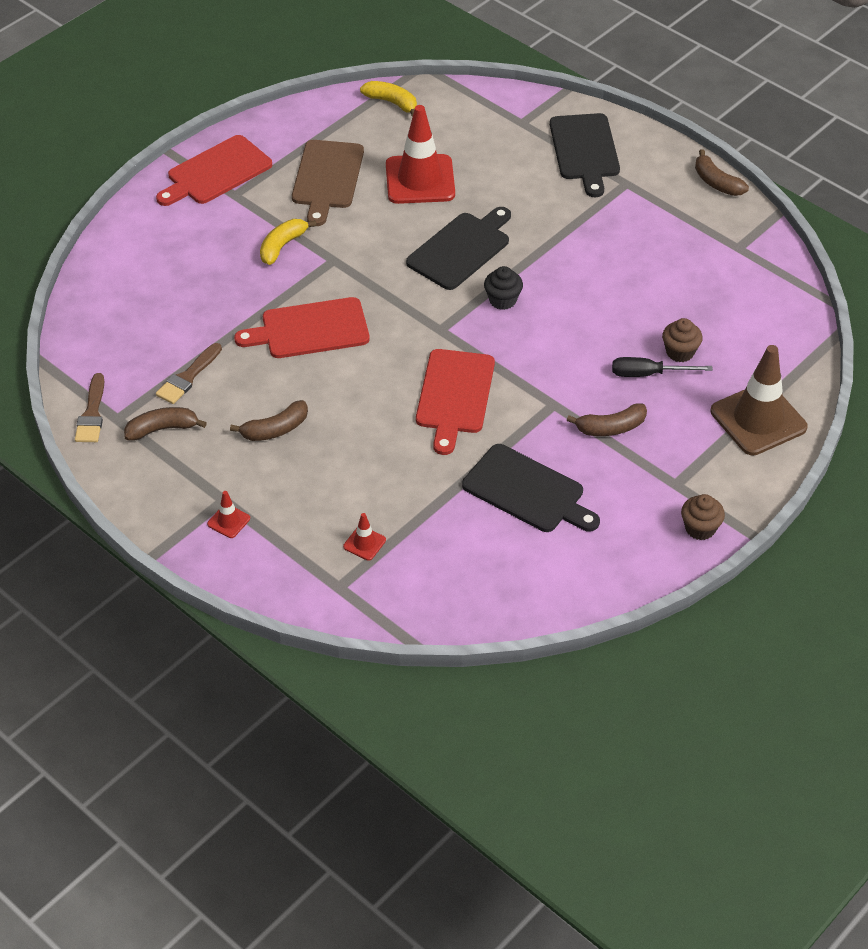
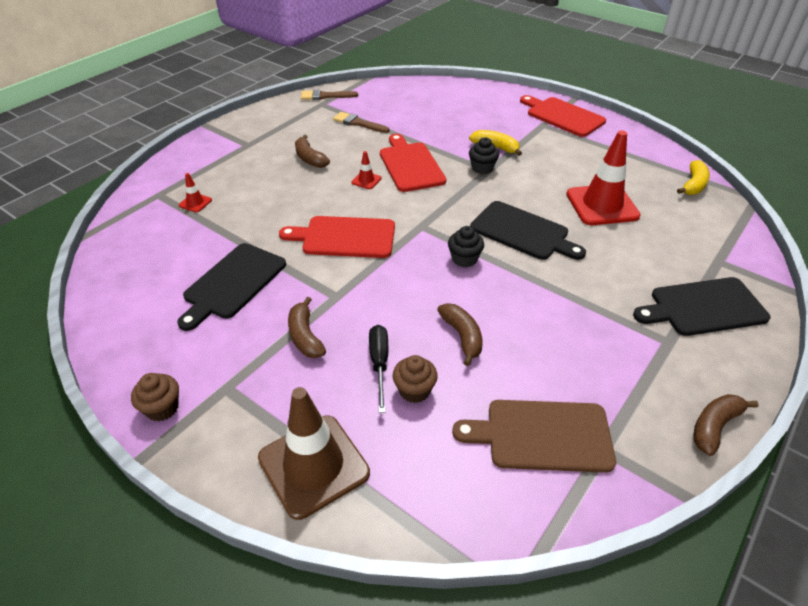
camera: 85 degrees right, 5 degrees down
(162, 429) = (311, 119): brown banana -> brown banana (462, 336)
(228, 521) = (228, 148): red traffic cone -> red traffic cone (366, 180)
(327, 178) = (580, 161): brown cutting board -> brown cutting board (542, 436)
(329, 264) = (482, 168): none -> black cupcake

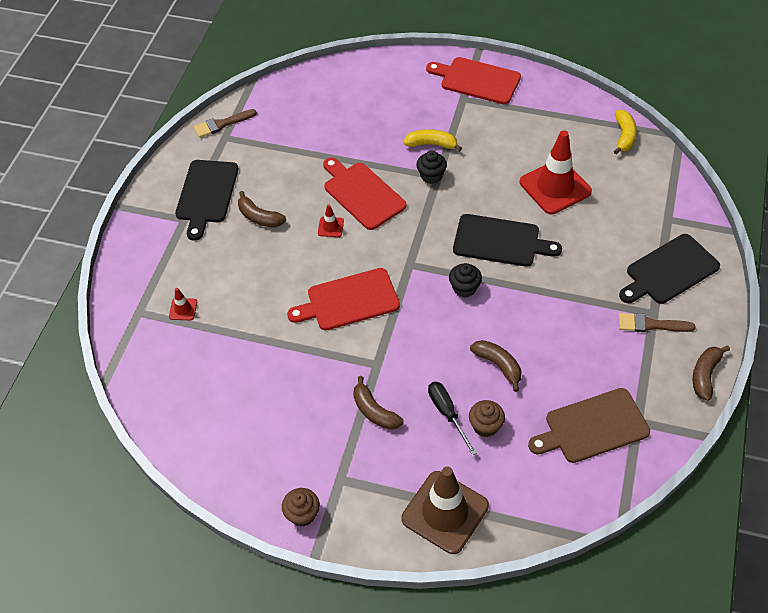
camera: 20 degrees left, 10 degrees up
(233, 283) = (280, 384): black cutting board -> black cutting board (206, 195)
(358, 123) = (280, 153): brown brush -> brown brush (650, 324)

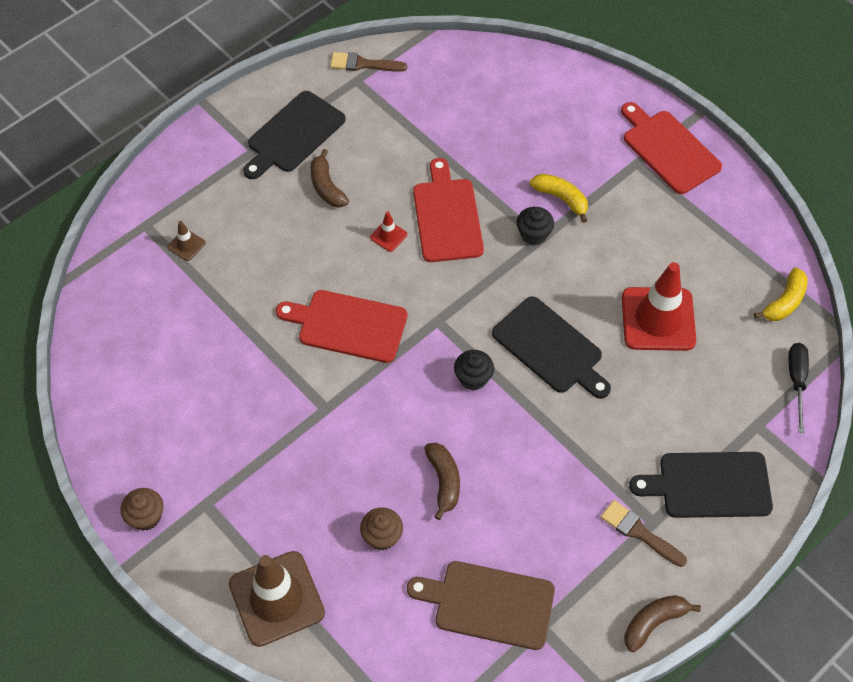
camera: 30 degrees right, 5 degrees up
(183, 309) = (186, 245): red traffic cone -> brown traffic cone
(374, 411) = (287, 455): brown banana -> none
(447, 413) = (354, 500): black screwdriver -> black screwdriver (796, 381)

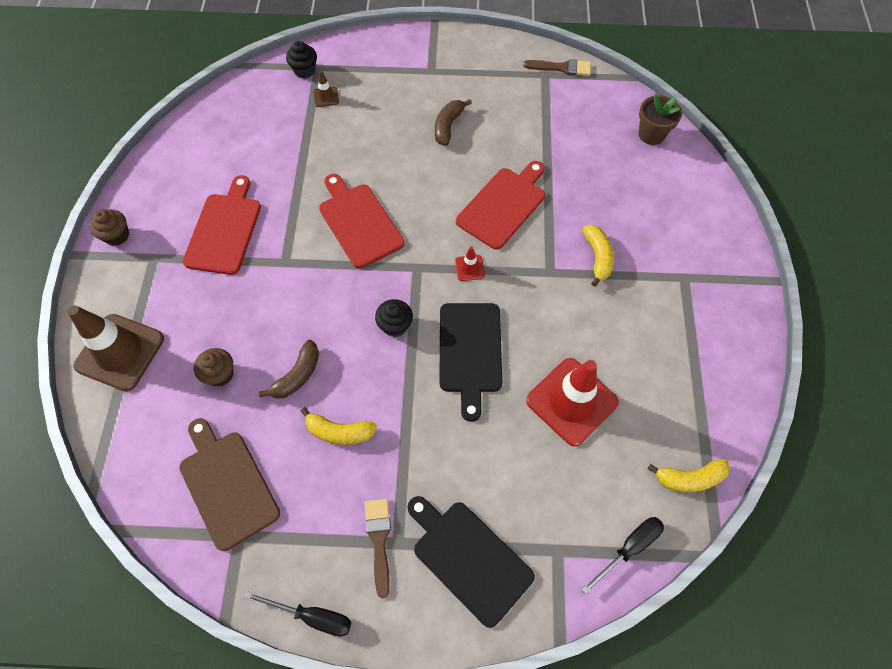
camera: 45 degrees right, 5 degrees up
(294, 135) = (465, 79): black cutting board -> none
(363, 64) = (561, 68): brown brush -> brown brush turned 135 degrees clockwise
(388, 236) = (450, 187): red traffic cone -> red traffic cone (469, 268)
(495, 68) = (651, 134): none -> brown flower pot
(524, 490) = (339, 432): none -> yellow banana
(533, 235) = (549, 265): black cupcake -> black cupcake (304, 70)
(654, 622) = (312, 616): brown banana -> black screwdriver
(668, 149) = (722, 287): red cutting board -> red cutting board (224, 230)

